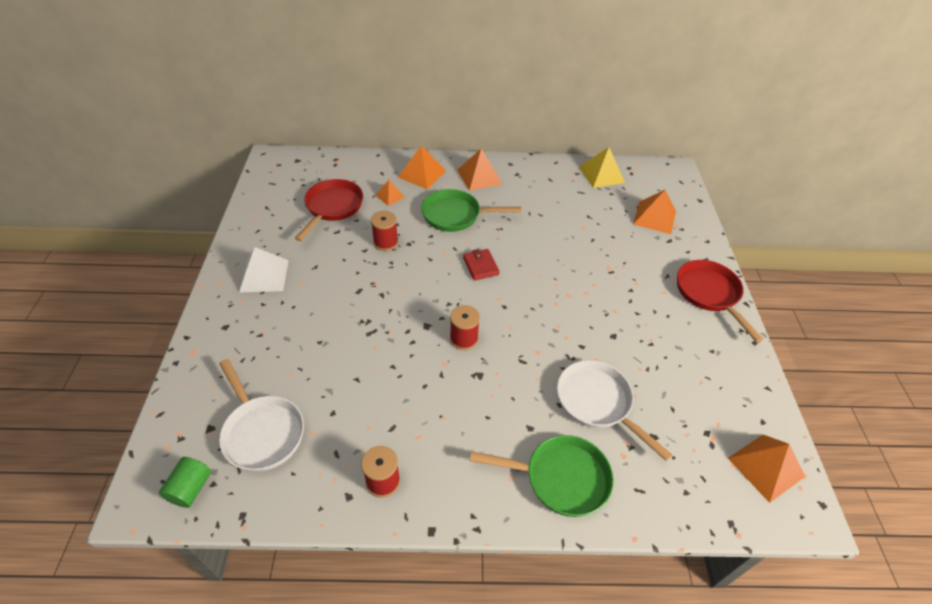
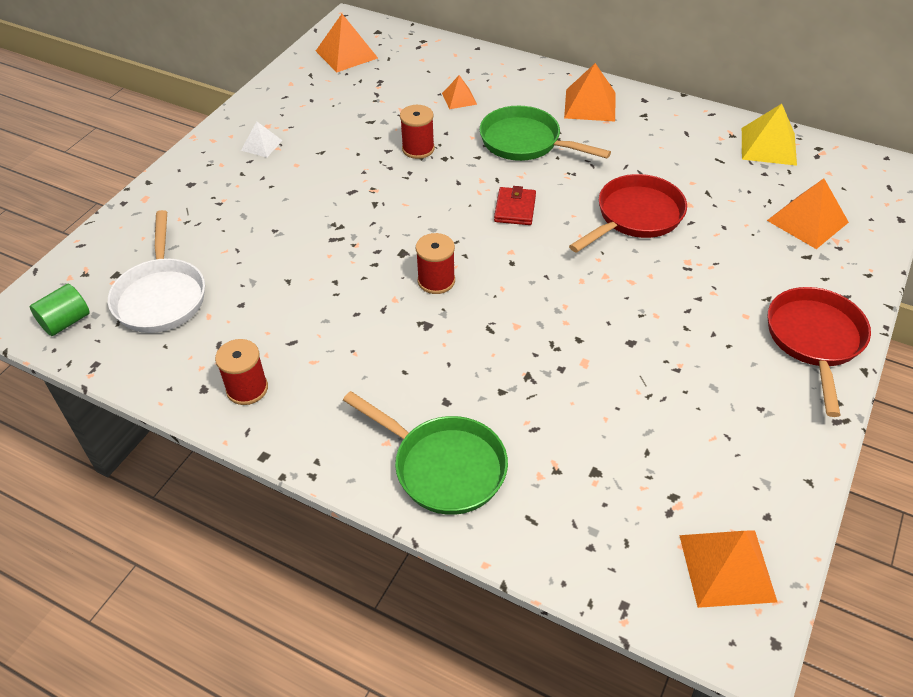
camera: 30 degrees right, 0 degrees up
(264, 275) = (261, 145): white pyramid -> white pyramid, size x0.58
(332, 207) = (383, 94): red pan -> red pan (635, 216)
(422, 174) = (517, 83): orange pyramid -> orange pyramid (346, 54)
(597, 403) = (550, 407): white pan -> none

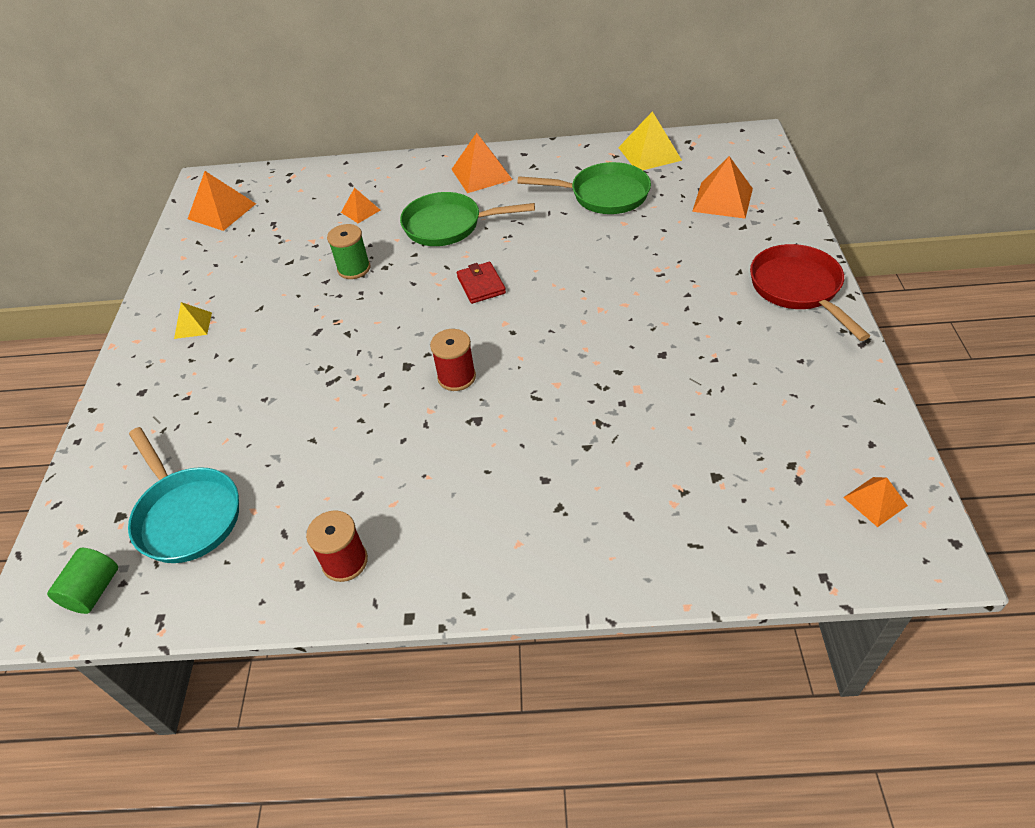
camera: 25 degrees left, 0 degrees up
(161, 296) = (187, 515): white pan -> turquoise pan
(261, 145) = (193, 325): white pyramid -> yellow pyramid
(418, 149) = (354, 268): red spool -> green spool
(444, 467) = (586, 539): green pan -> green pan (604, 195)
(635, 216) = (588, 250): red pan -> none
(727, 568) = (875, 501): orange pyramid -> orange pyramid, size x0.58

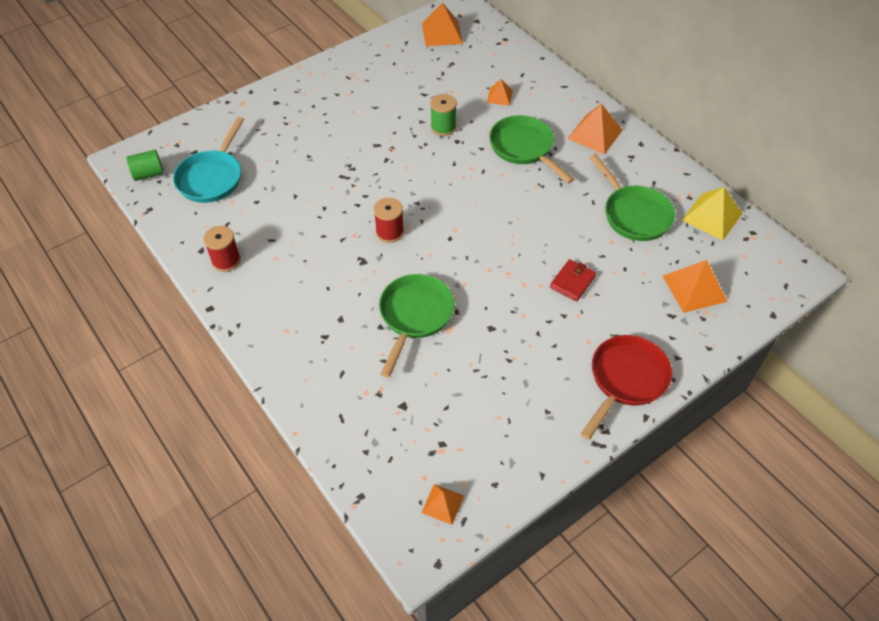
camera: 50 degrees right, 5 degrees up
(193, 325) = (339, 88): yellow pyramid -> none
(481, 285) = (480, 198): red wallet -> red wallet (572, 282)
(596, 409) = (414, 316): none -> green pan

